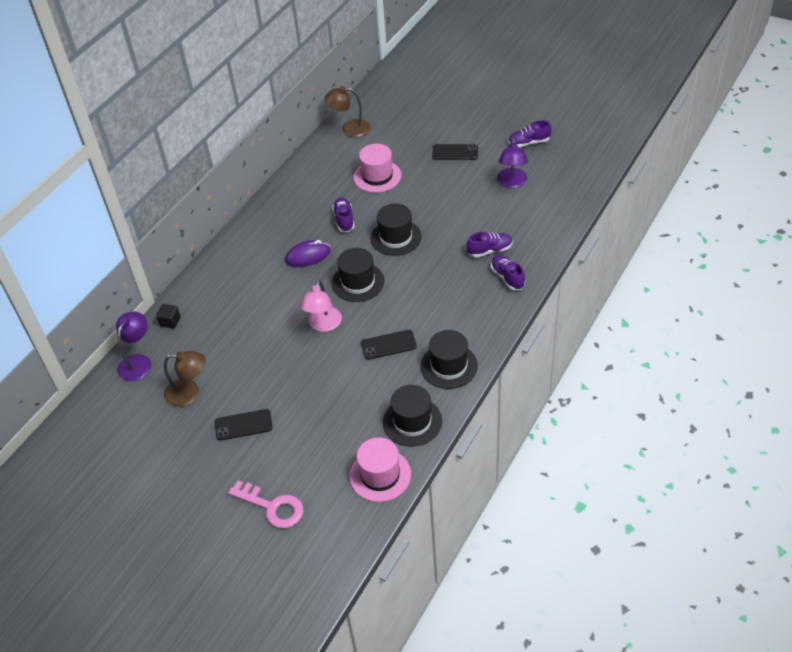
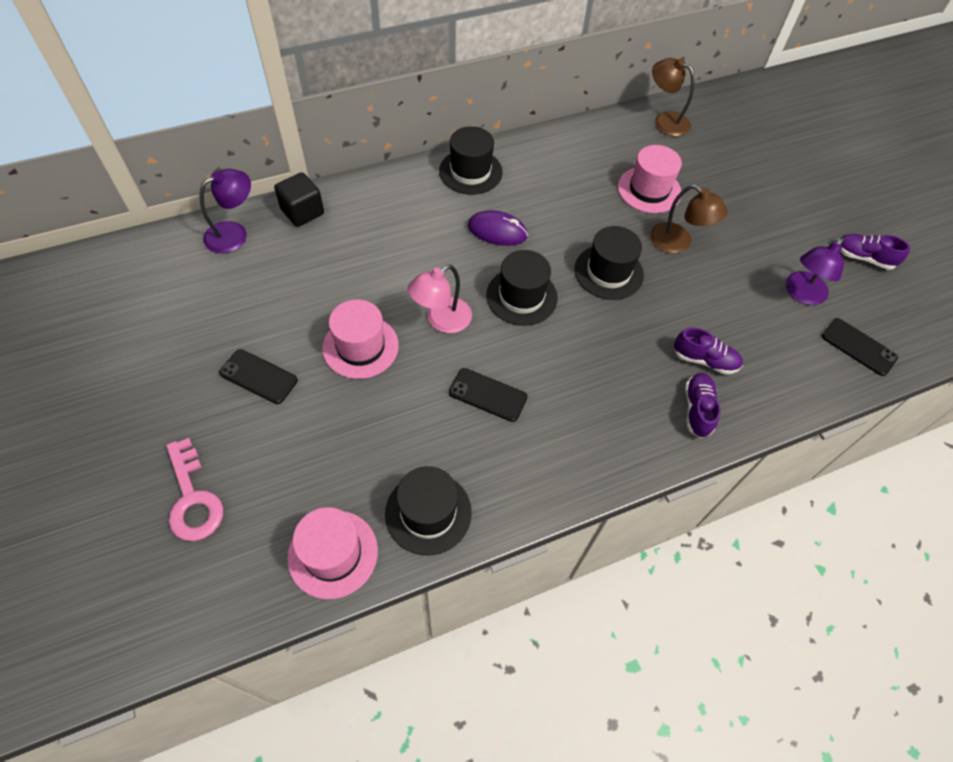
camera: 30 degrees right, 10 degrees up
(170, 321) = (302, 212): black cube -> black cube, size x1.58
(189, 393) = (245, 301): brown lamp -> brown lamp (678, 243)
(289, 369) = (360, 346): none -> pink hat
(344, 220) = (570, 216): purple shoe -> none
(449, 366) = (531, 473): black hat -> black hat (470, 171)
(455, 152) = (761, 216): black phone -> black phone (858, 347)

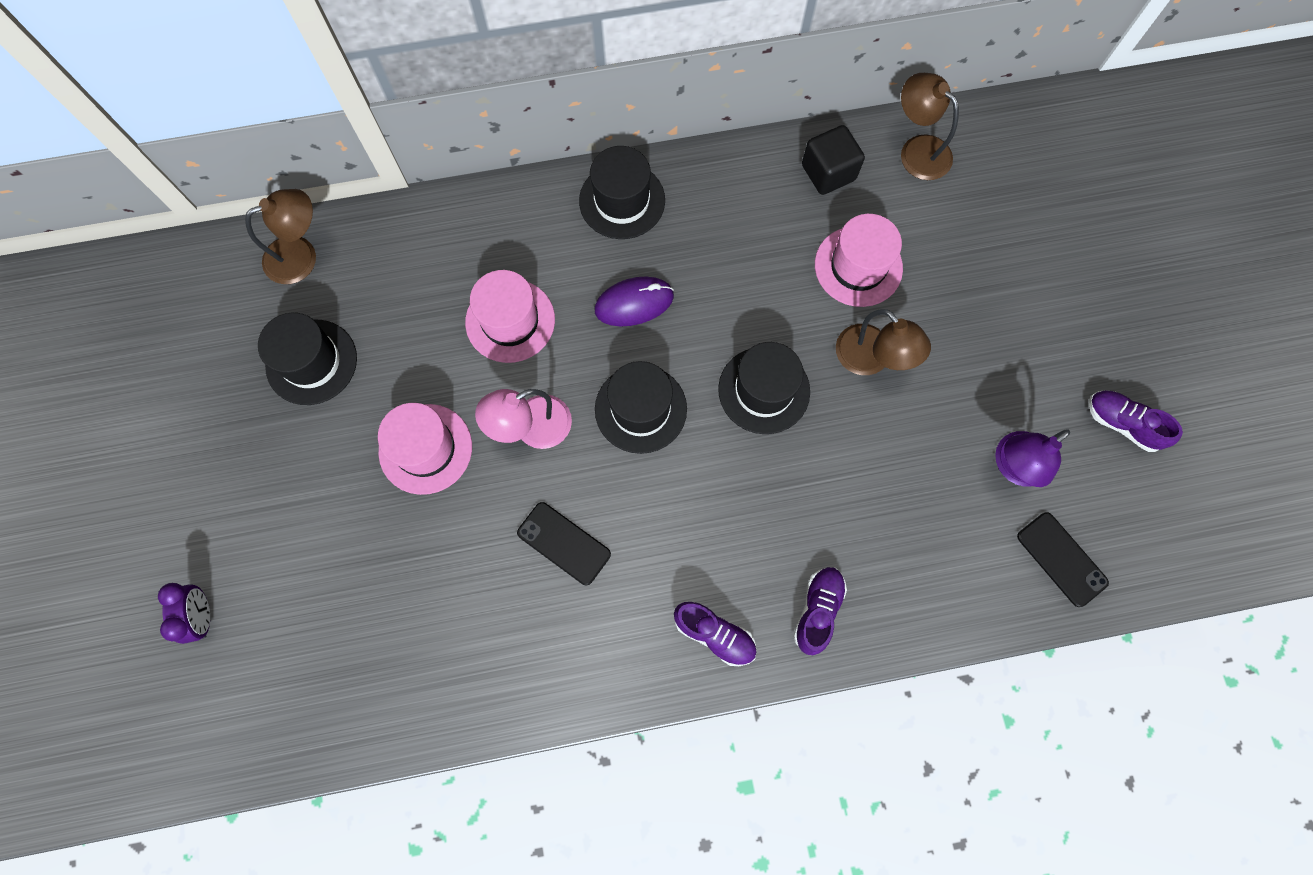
camera: 15 degrees right, 15 degrees up
(193, 498) = (203, 616): pink key -> purple clock
(234, 233) = (301, 255): purple lamp -> brown lamp
(258, 376) = (299, 470): black phone -> none
(302, 212) = (391, 234): black cube -> black cube (828, 172)
(333, 554) = (343, 713): pink hat -> pink hat (510, 321)
(428, 513) = (459, 684): black hat -> black hat (311, 362)
(497, 231) = (634, 303): purple mouse -> purple mouse turned 45 degrees counterclockwise
(704, 360) = (849, 543): purple shoe -> purple shoe (714, 634)

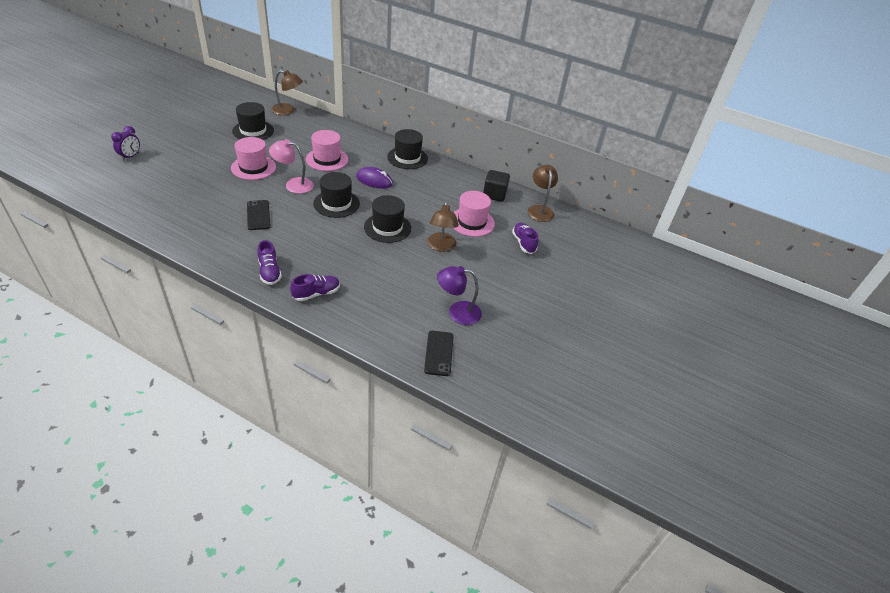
camera: 35 degrees right, 30 degrees down
(1122, 424) = (526, 334): purple shoe -> purple shoe (523, 243)

